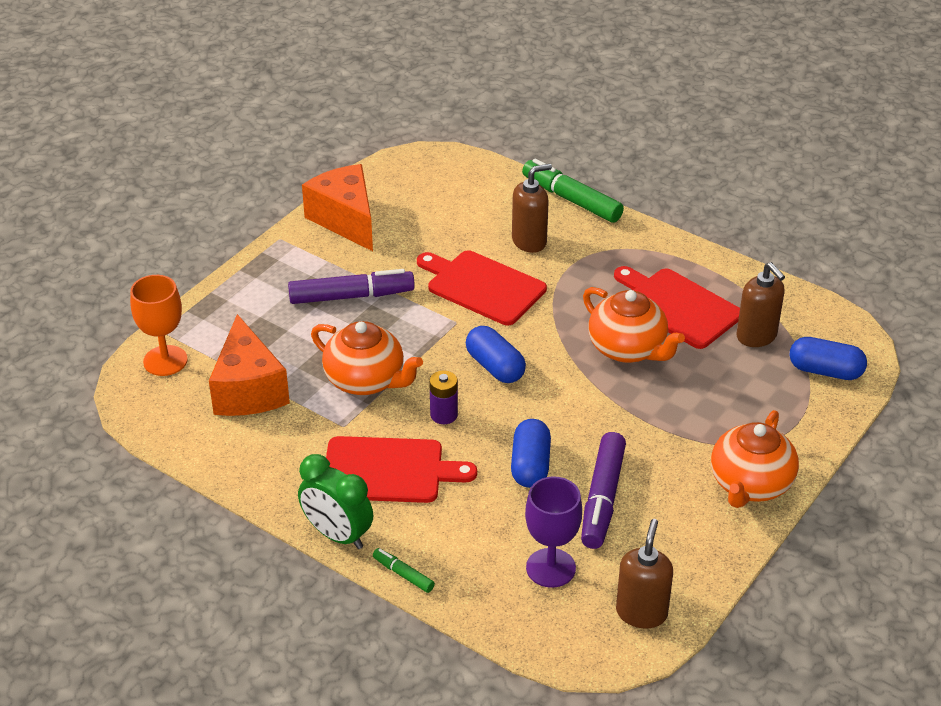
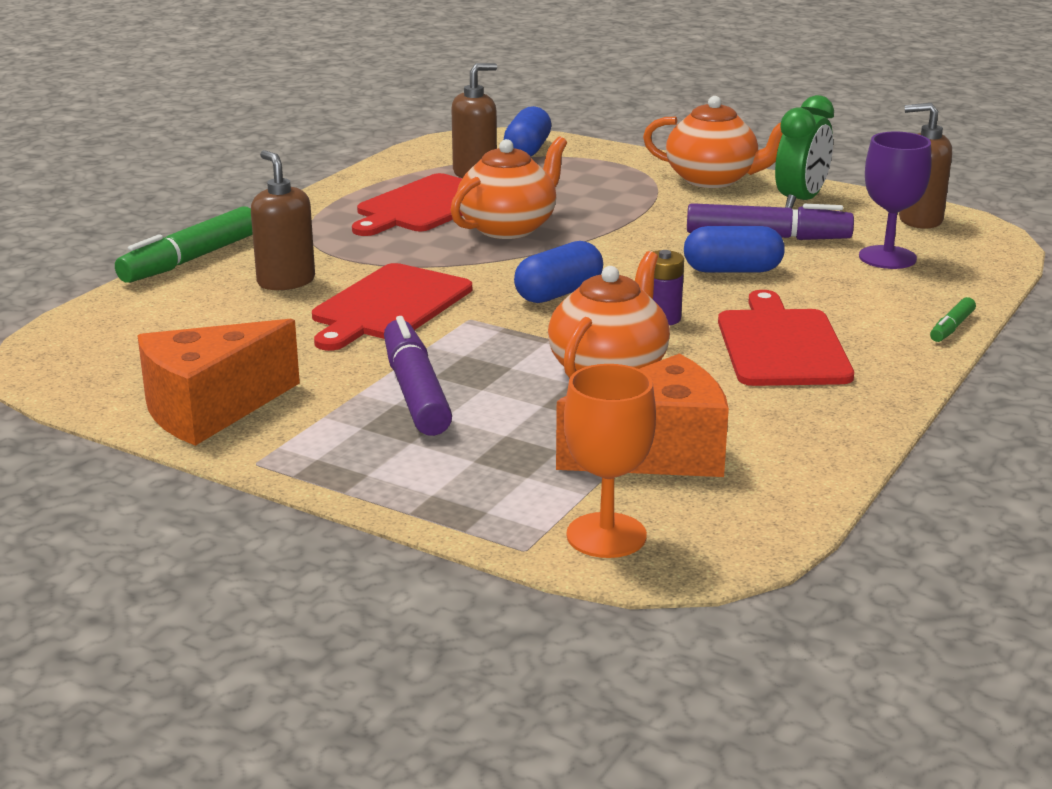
camera: 95 degrees left, 15 degrees down
(337, 535) = (914, 368): green clock -> green clock (800, 201)

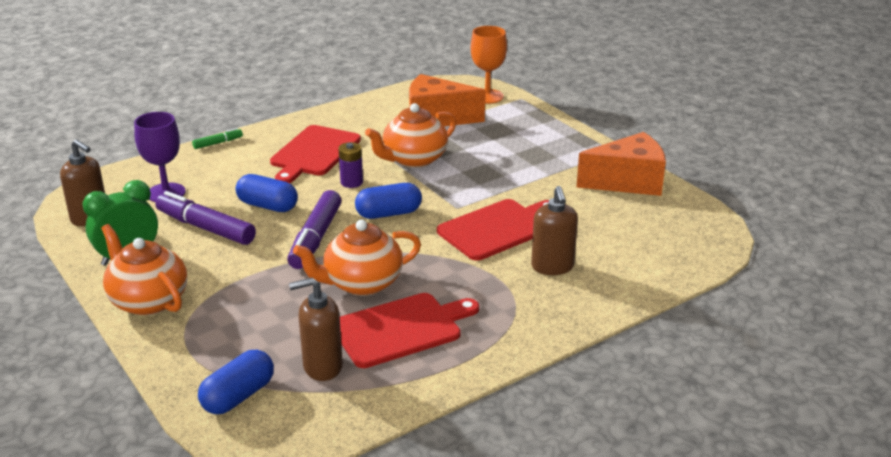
camera: 155 degrees left, 5 degrees up
(190, 260) = (614, 308): green marker -> none
(415, 392) = (519, 169): purple marker -> purple marker (315, 238)

